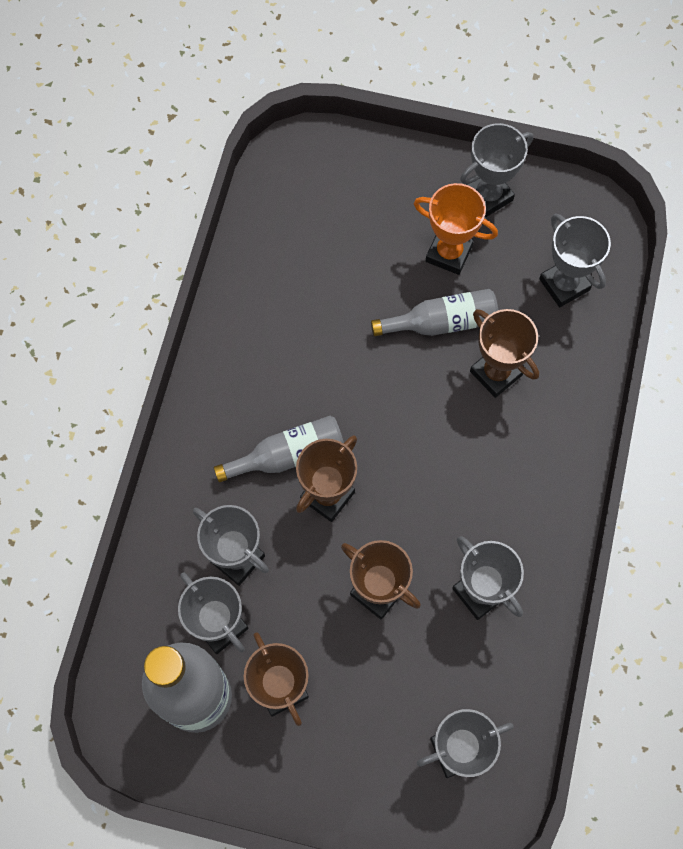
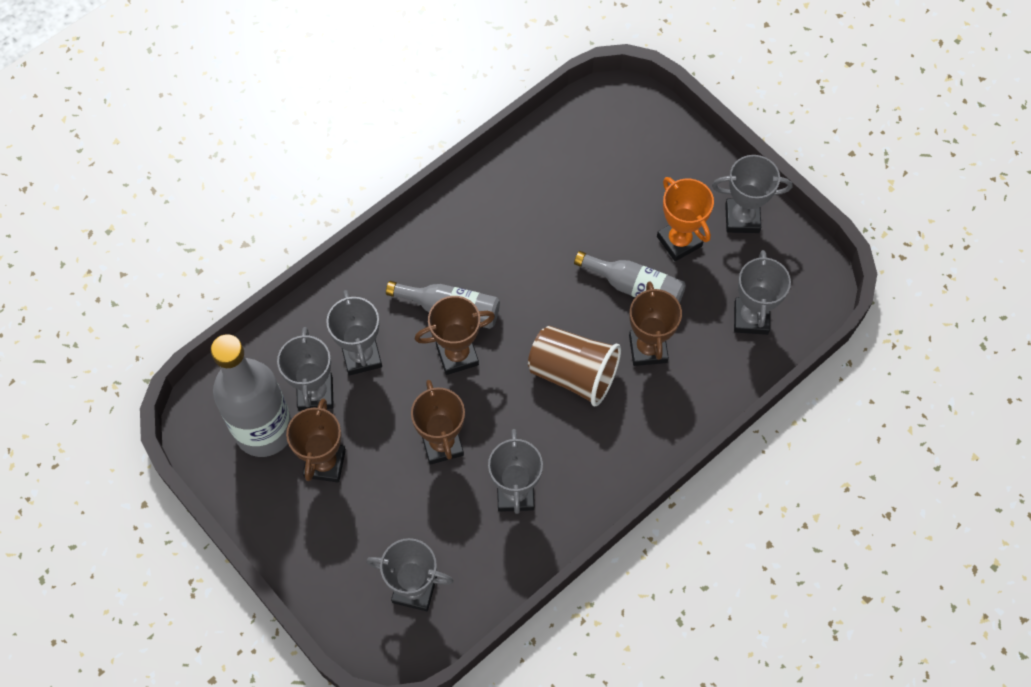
camera: 35 degrees right, 5 degrees down
(447, 441) = (573, 373): none -> brown cup

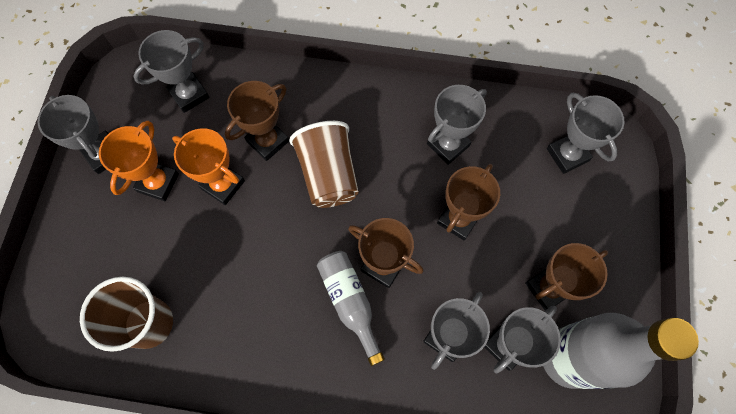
camera: 130 degrees left, 5 degrees up
(560, 166) = (149, 323): none -> brown cup
(635, 287) = (223, 185): grey bottle -> orange trophy

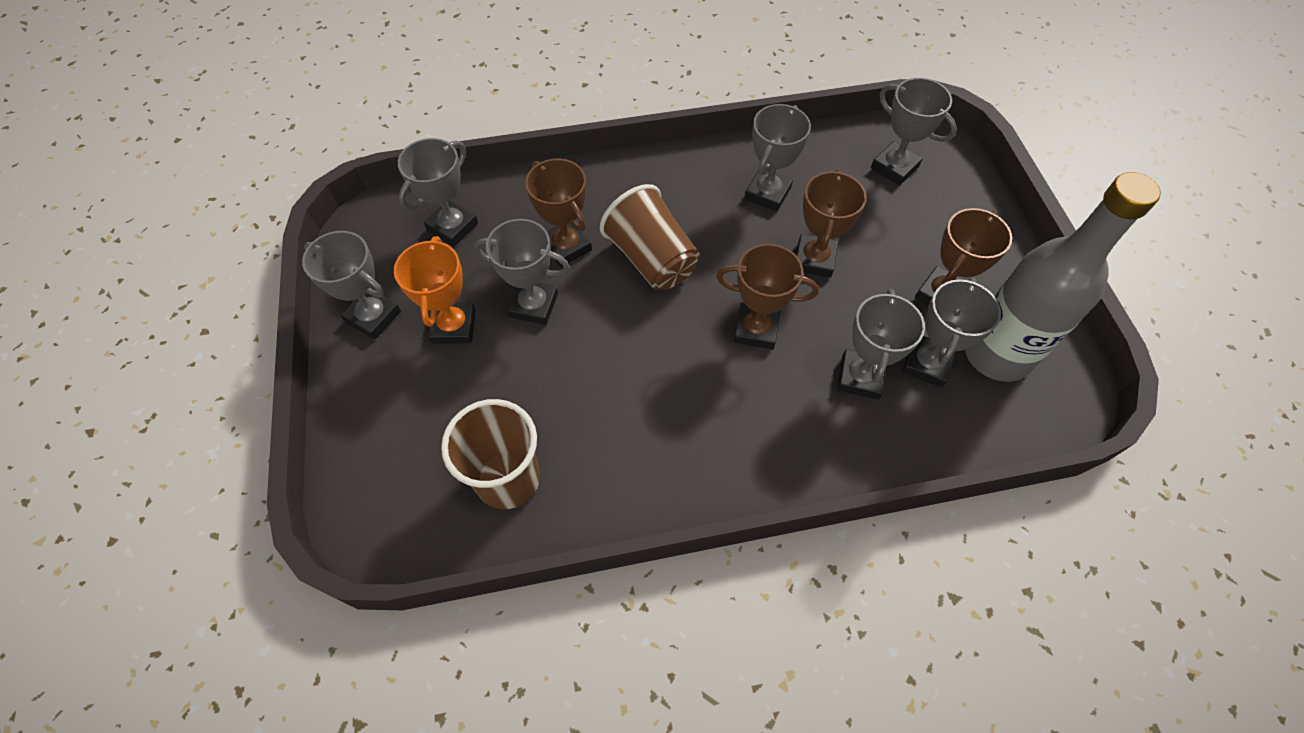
camera: 20 degrees left, 10 degrees down
(223, 185) = (533, 305): orange trophy -> grey trophy
(267, 141) = (566, 247): brown trophy -> brown trophy turned 60 degrees counterclockwise
(350, 302) = (737, 378): grey bottle -> none

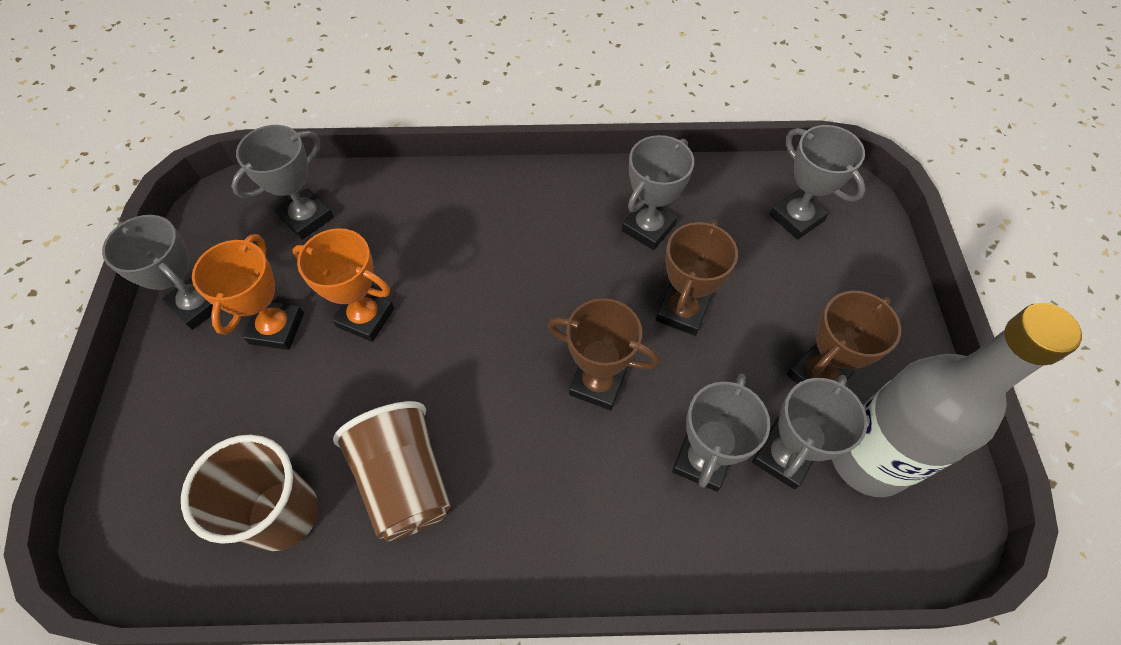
camera: 10 degrees right, 0 degrees up
(533, 305) = (365, 317): grey trophy -> orange trophy
(566, 247) = (417, 257): brown trophy -> none
(651, 259) = (504, 284): brown cup -> brown cup (405, 481)

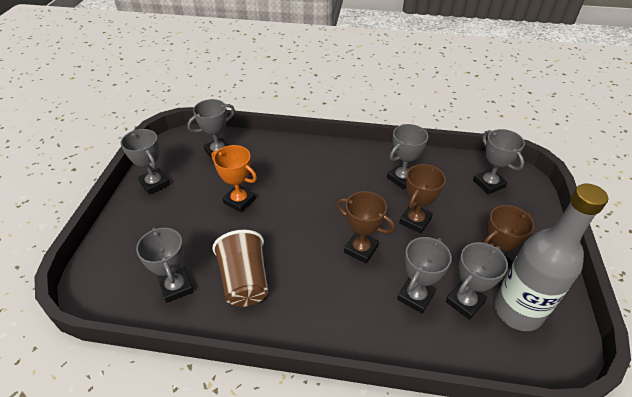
camera: 10 degrees right, 15 degrees down
(276, 328) = (192, 199): orange trophy -> none
(283, 514) = (176, 287): brown cup -> grey trophy

